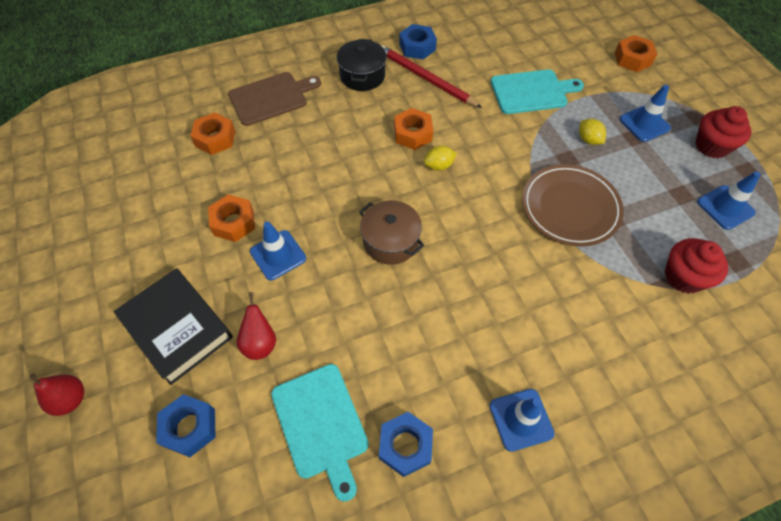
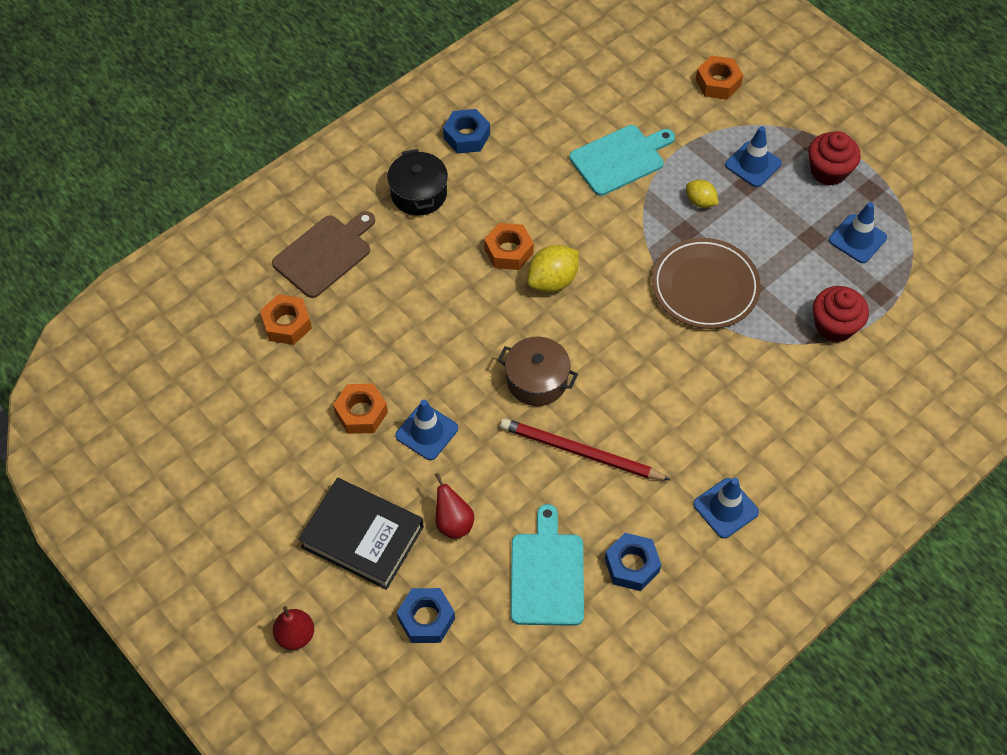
camera: 20 degrees left, 0 degrees up
(321, 424) = (547, 574): turquoise cutting board -> turquoise cutting board turned 135 degrees counterclockwise
(426, 78) = (494, 176): red pencil -> red pencil (580, 452)
(439, 166) = (552, 281): yellow lemon -> yellow lemon, size x1.61

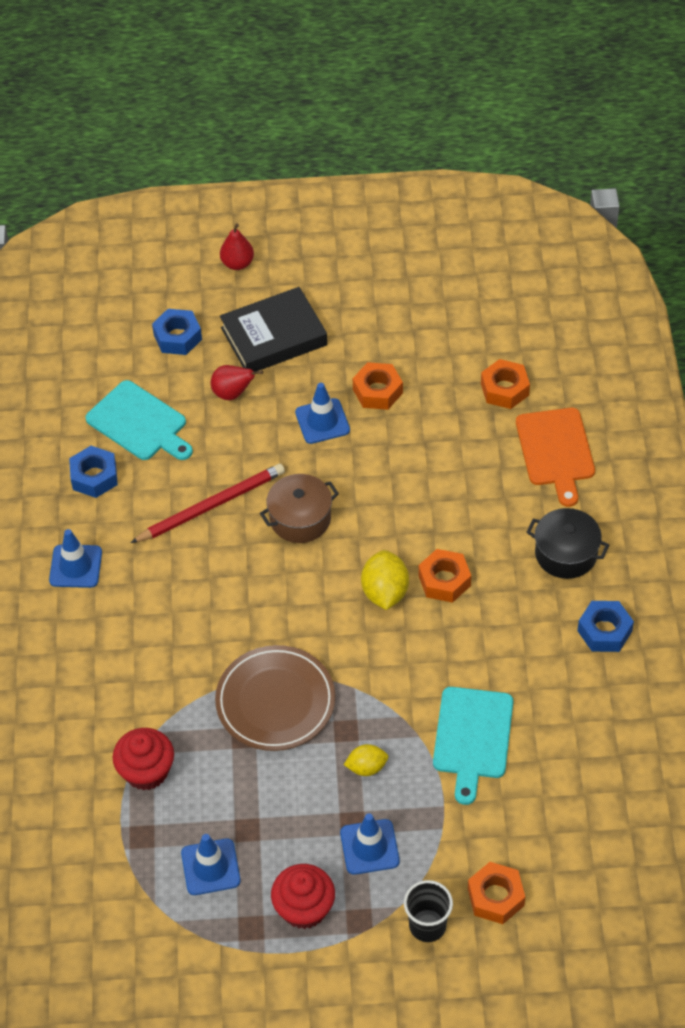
camera: 130 degrees right, 5 degrees down
(325, 254) = (555, 451): brown cutting board -> orange cutting board
(771, 104) = (427, 925): none -> black cup

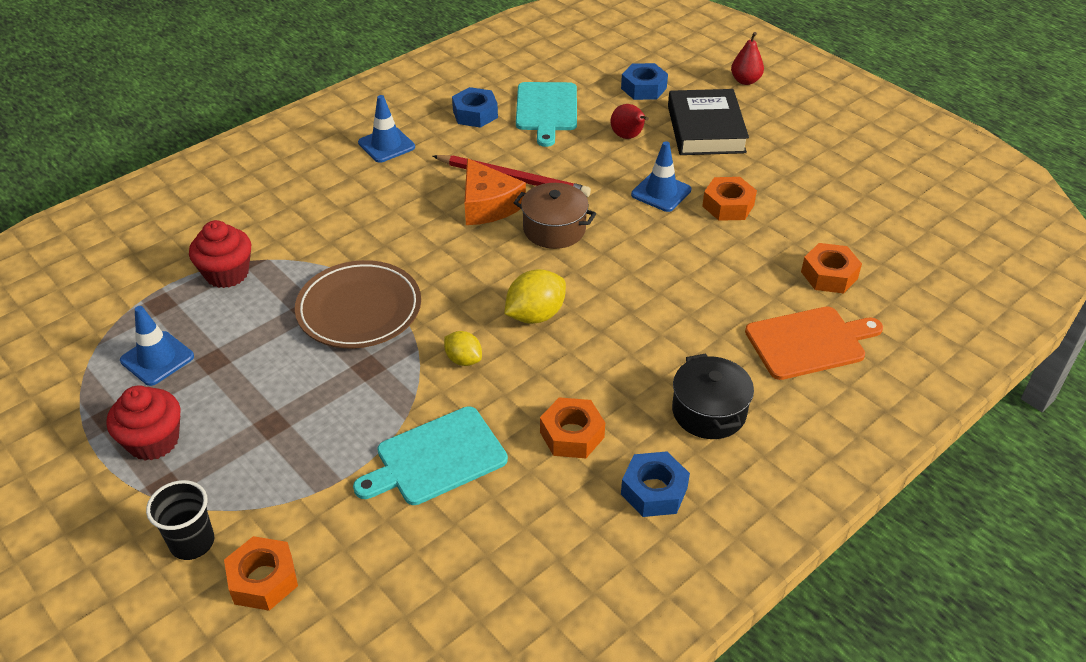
camera: 50 degrees right, 10 degrees down
(228, 543) = (488, 205): none -> orange cheese
(274, 336) = (706, 129): black book -> black book turned 60 degrees clockwise
(366, 767) = (339, 402): yellow lemon -> yellow lemon (463, 359)
(369, 847) = (253, 450): blue traffic cone -> none
(444, 580) = (587, 345): orange nut -> orange nut (572, 435)
(555, 451) = (809, 342): orange cutting board -> orange cutting board turned 150 degrees counterclockwise

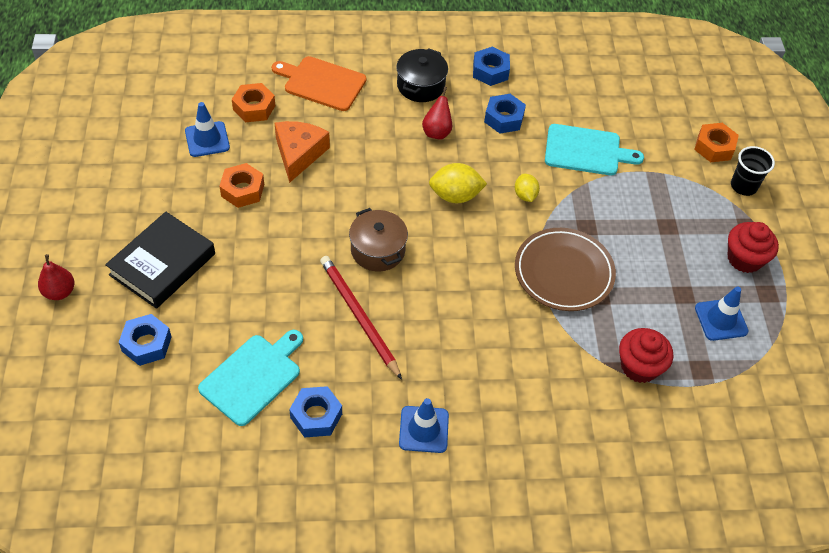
camera: 145 degrees left, 10 degrees up
(488, 205) = (401, 304): orange cheese -> orange cheese (299, 154)
(572, 435) = (504, 118): orange nut -> blue nut
(628, 137) = (228, 298): red pear -> red pear (437, 132)
(661, 192) = (271, 230): blue traffic cone -> blue traffic cone (207, 139)

